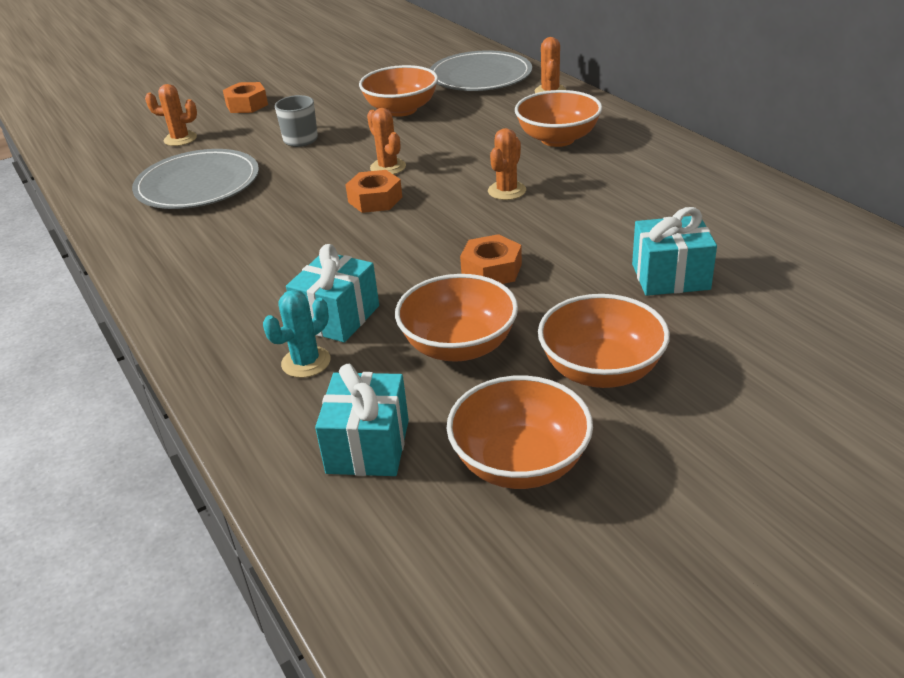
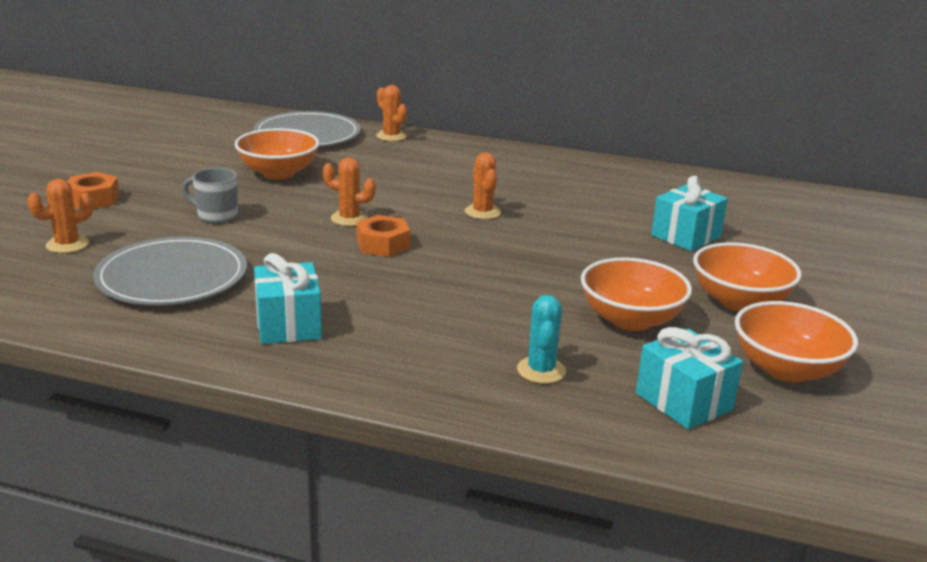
camera: 45 degrees left, 10 degrees down
(337, 317) = (509, 333): turquoise gift -> turquoise gift (288, 325)
(491, 270) = (566, 266): orange nut -> none
(557, 139) = (458, 168): orange bowl -> none

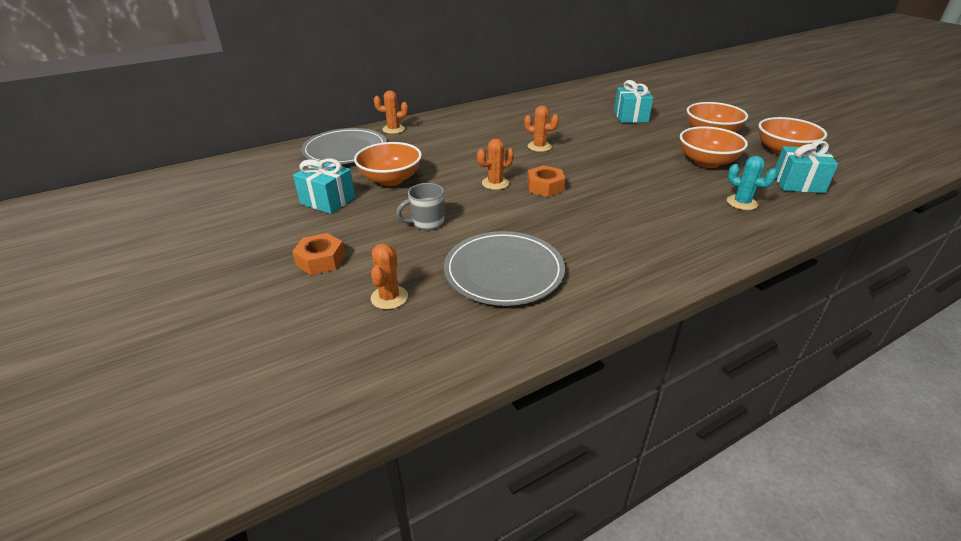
camera: 45 degrees left, 10 degrees up
(288, 325) = (620, 253): turquoise gift -> turquoise gift (328, 201)

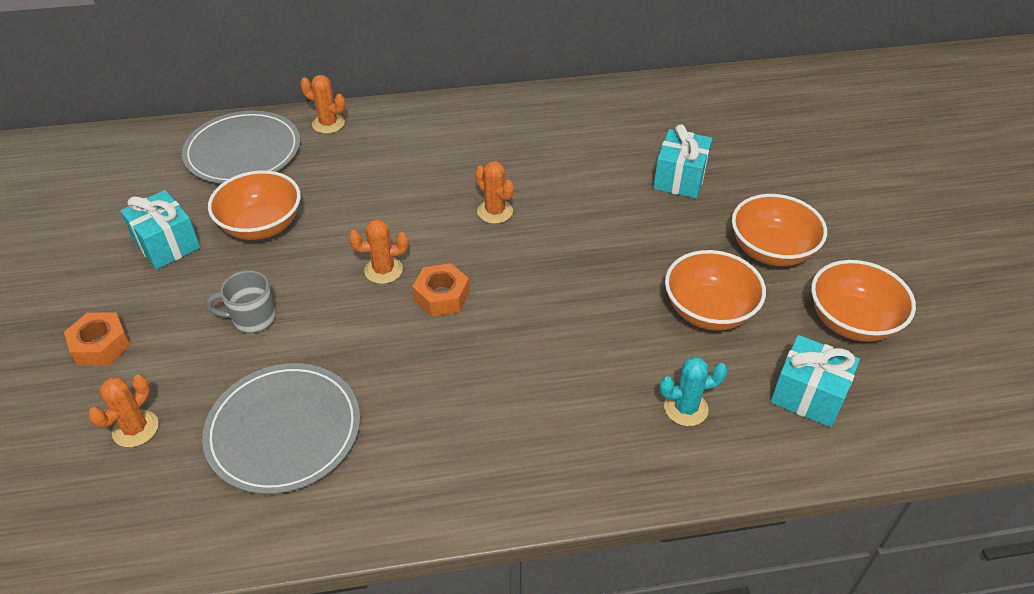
camera: 20 degrees right, 10 degrees up
(741, 203) = (686, 408): turquoise cactus -> turquoise cactus turned 75 degrees counterclockwise

